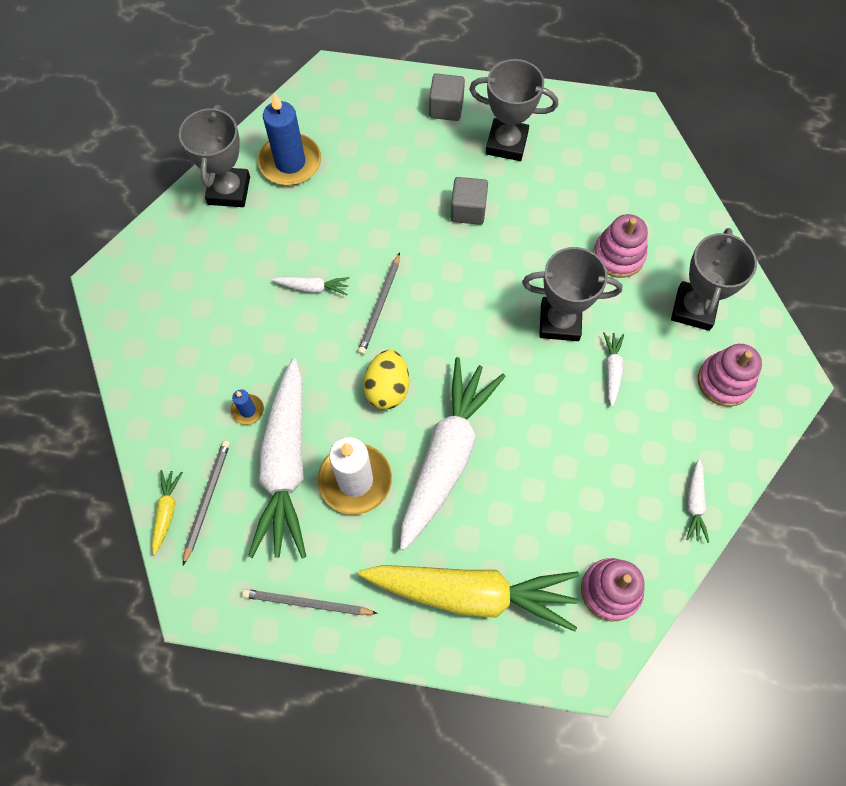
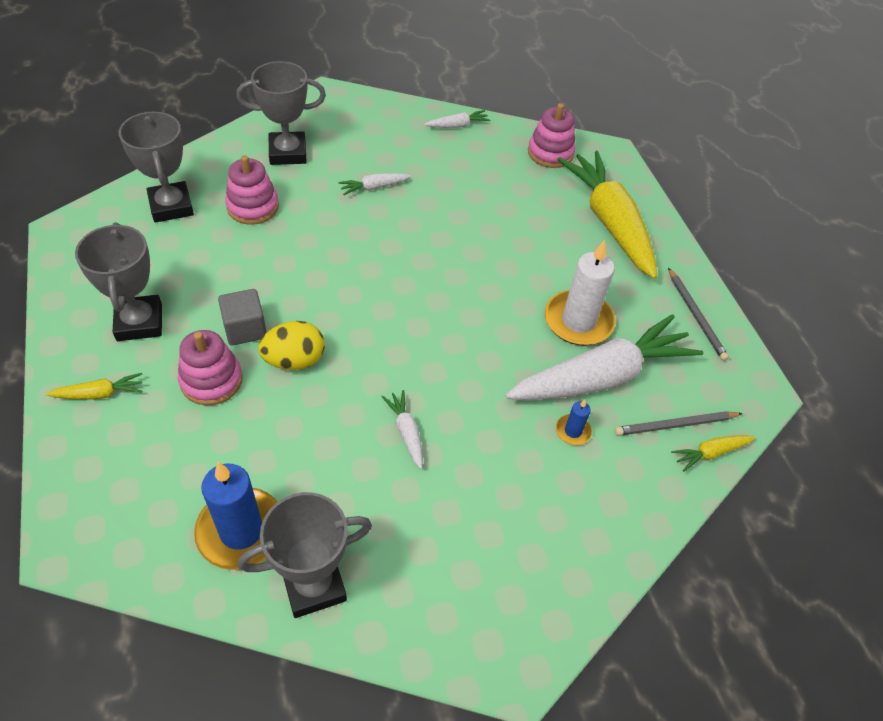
camera: 120 degrees left, 15 degrees down
(380, 306) = (397, 364): grey pencil -> none
(387, 388) = (480, 328): yellow egg -> yellow egg (294, 360)
(446, 108) = (100, 394): grey cube -> yellow carrot
(447, 456) = (515, 267): white carrot -> none
(559, 322) = (344, 229): grey trophy -> grey trophy (171, 206)
(724, 381) = (347, 126): pink stacking toy -> pink stacking toy (211, 380)

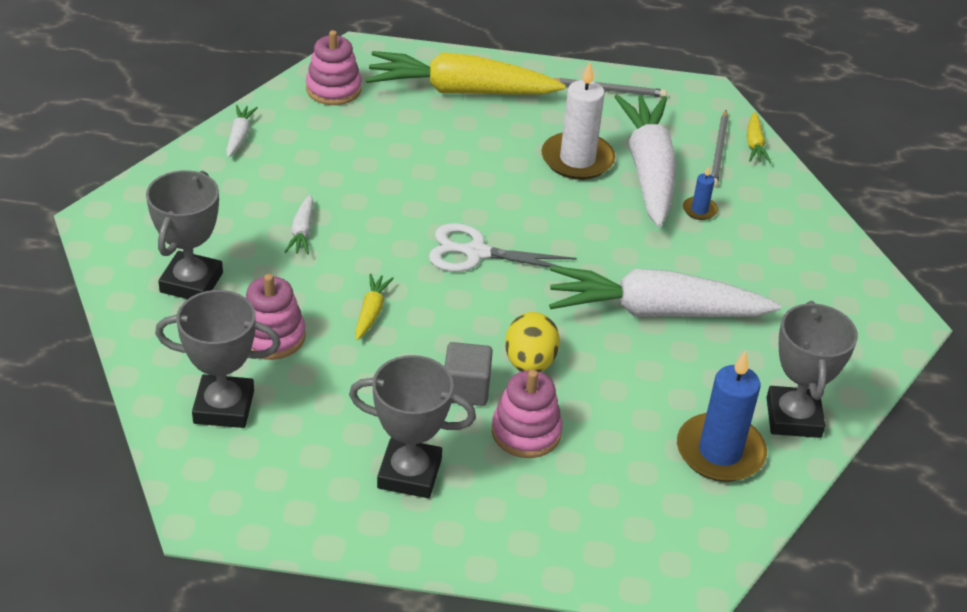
camera: 65 degrees left, 10 degrees down
(100, 394) = (501, 526): yellow carrot -> yellow carrot (371, 312)
(406, 432) = (655, 311): white carrot -> white carrot, size x2.44
(410, 289) = (475, 253): none -> white scissors

